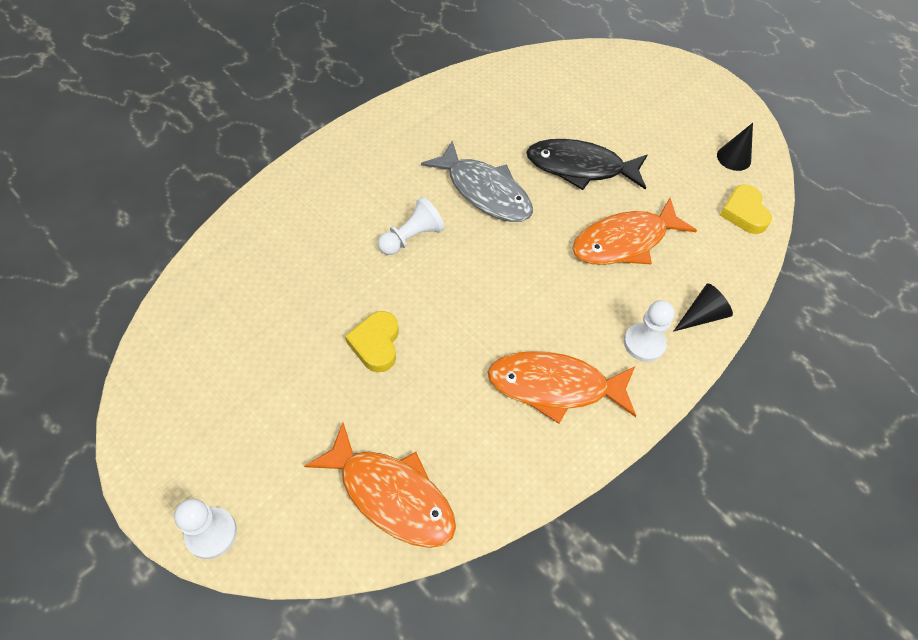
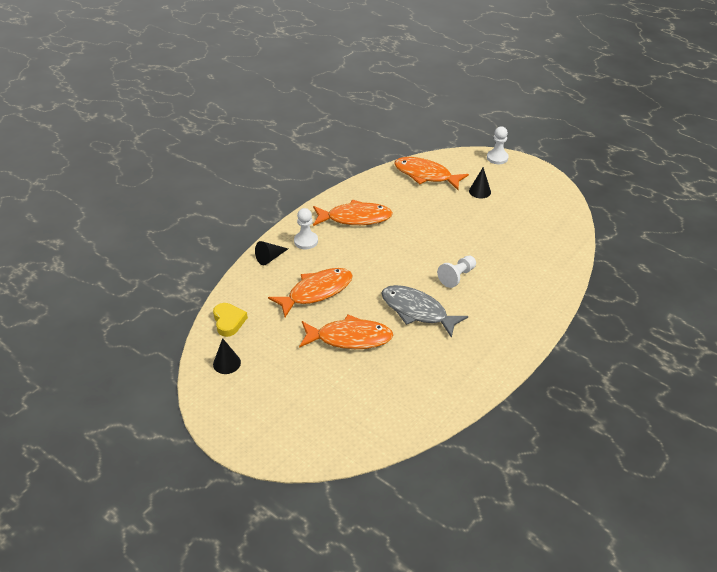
camera: 175 degrees right, 15 degrees down
(298, 424) = (479, 191): none -> black cone
(376, 344) = (456, 224): yellow heart -> none
(580, 167) = (349, 338): black fish -> orange fish

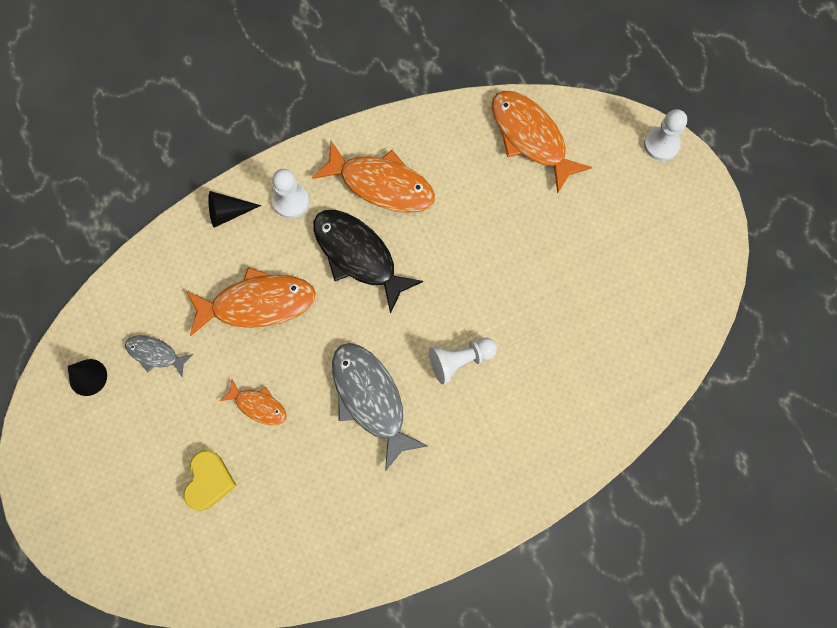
camera: 25 degrees right, 30 degrees up
(229, 321) = (123, 306): yellow heart -> yellow heart (209, 481)
(265, 337) = (155, 354): none -> grey fish
(349, 338) = (258, 406): orange fish -> orange fish, size x0.52
(363, 251) = (358, 256): none -> black fish
(479, 191) = (591, 206): black cone -> none

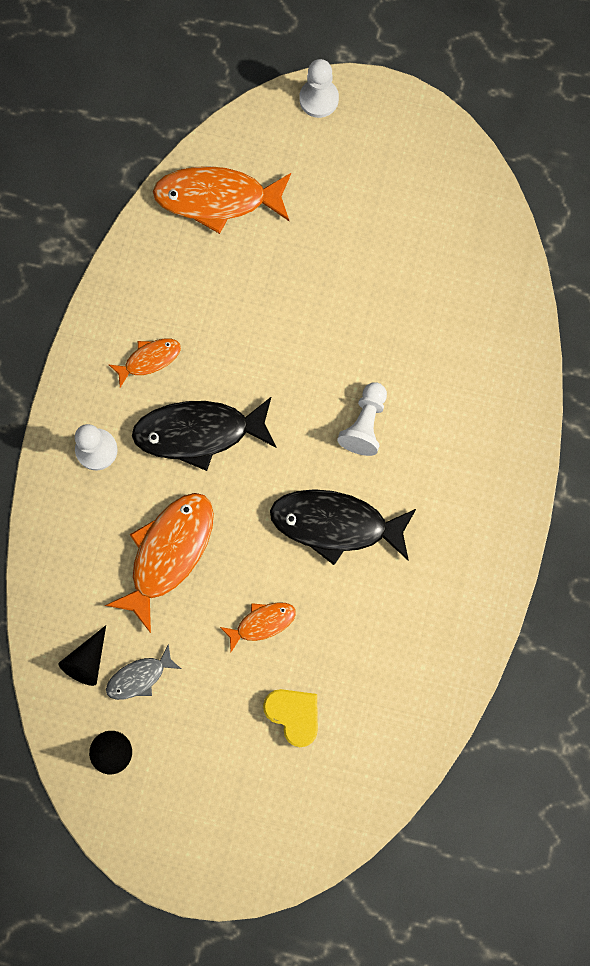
camera: 50 degrees left, 5 degrees up
(228, 213) = (59, 513): black cone -> black cone (87, 661)
(370, 399) = (336, 524): grey fish -> black fish
(381, 184) = (149, 359): orange fish -> orange fish, size x0.52

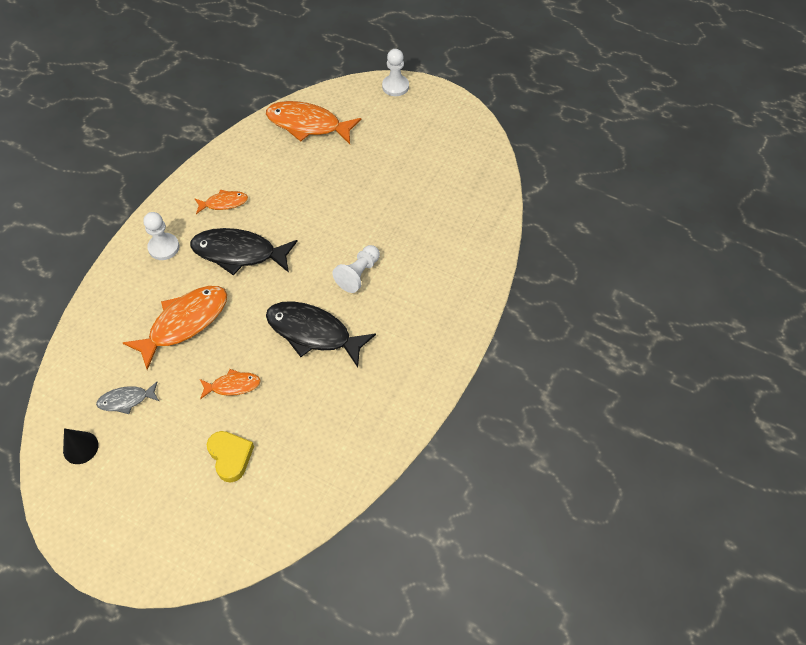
camera: 15 degrees right, 20 degrees down
(87, 661) = (94, 379): black cone -> none

